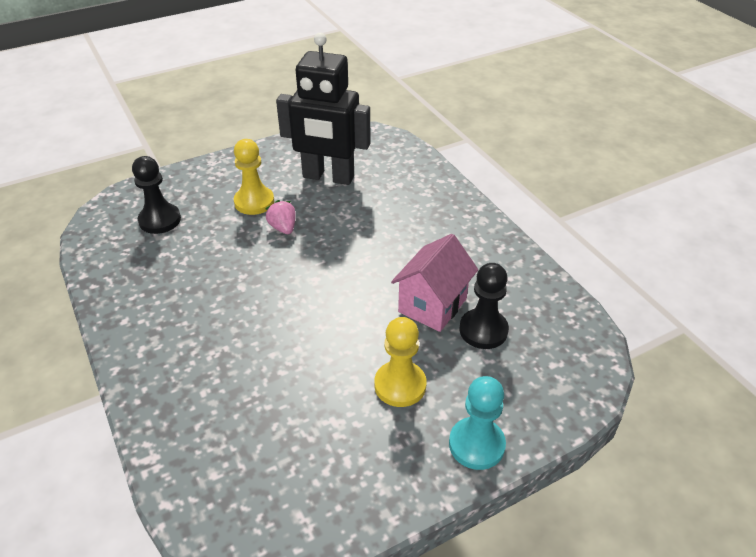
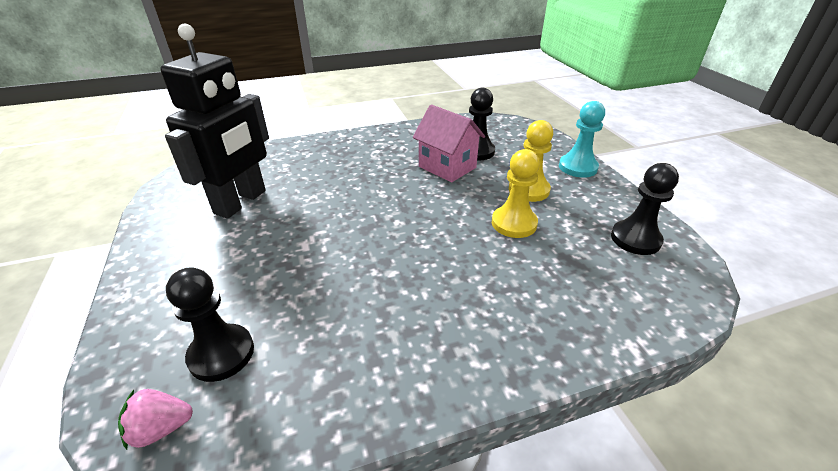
camera: 80 degrees left, 5 degrees down
(254, 202) = (246, 258): yellow pawn -> yellow pawn (514, 223)
(283, 228) = (308, 237): pink strawberry -> pink strawberry (161, 428)
(312, 490) = (635, 239): none -> black pawn

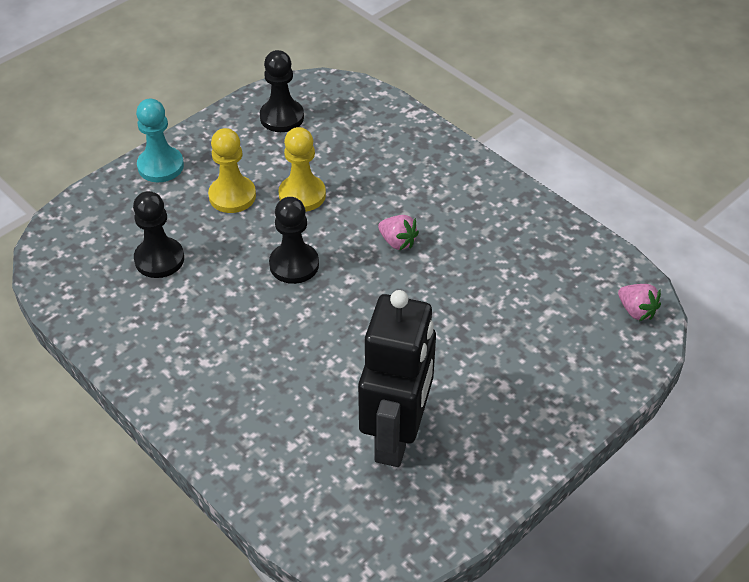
camera: 115 degrees left, 10 degrees up
(221, 354) = (571, 317): black pawn -> black pawn (294, 265)
(241, 202) = (397, 436): black robot -> black robot turned 105 degrees clockwise
(420, 261) = (397, 242): none -> pink strawberry
(447, 167) = (215, 275): pink house -> none

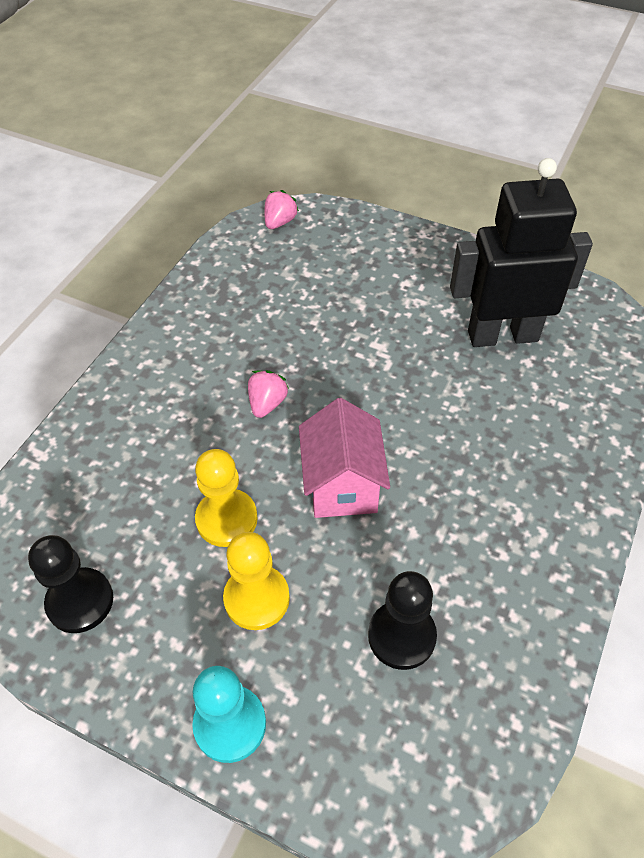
camera: 110 degrees left, 5 degrees up
(294, 265) = (342, 485): black pawn -> pink house

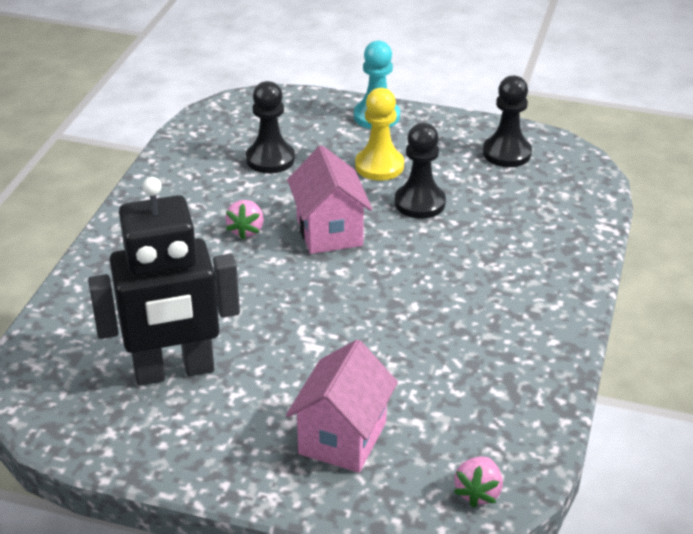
camera: 170 degrees right, 15 degrees down
(226, 519) = (420, 203): yellow pawn -> black pawn
(267, 403) = (416, 282): pink strawberry -> pink strawberry (246, 230)
(366, 267) = (342, 438): none -> pink house

